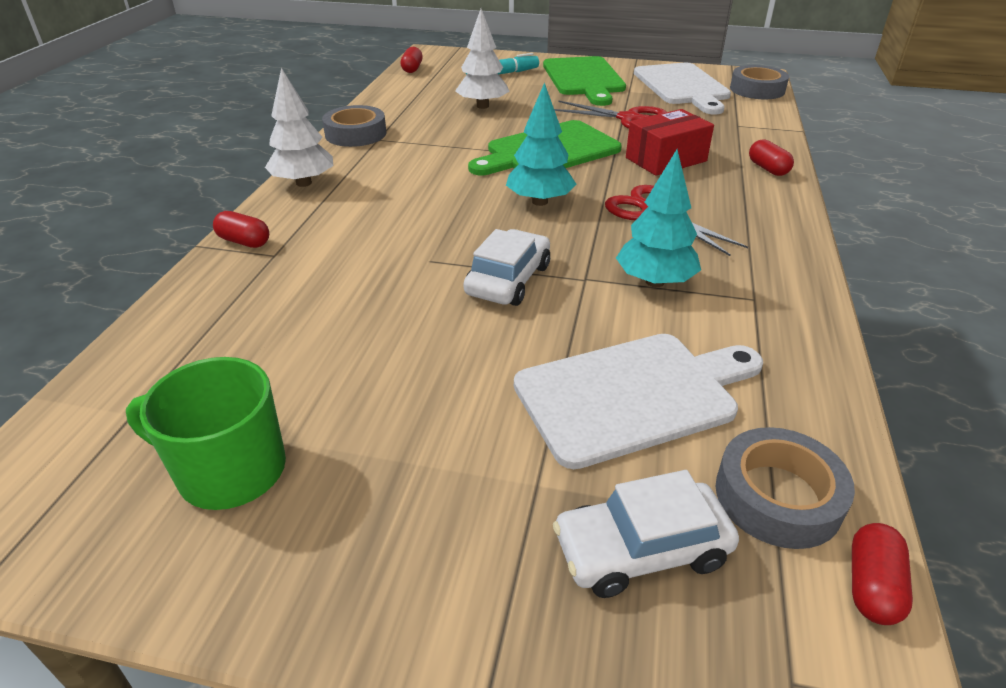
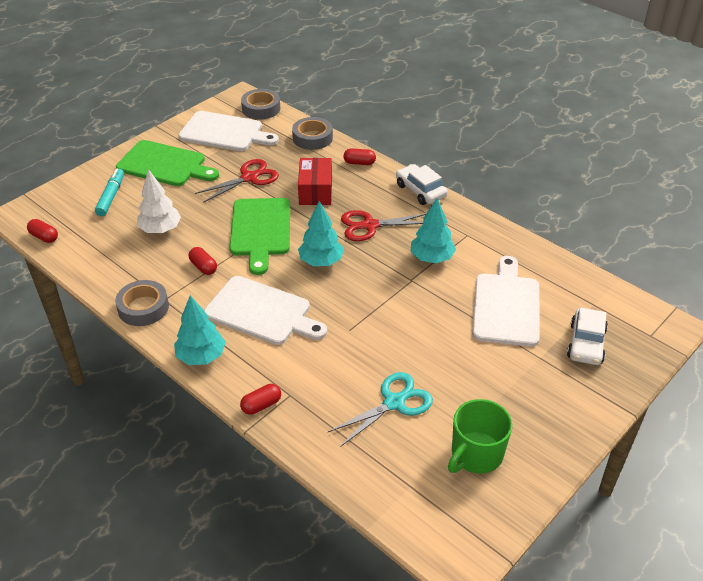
camera: 60 degrees left, 5 degrees up
(304, 183) = (201, 356): white tree -> turquoise tree
(307, 342) = (394, 403): none -> turquoise scissors
(407, 194) = (262, 312): none -> white cutting board
(508, 280) = (392, 307): white car -> white car (420, 191)
(778, 496) = (581, 296): grey tape -> grey tape (312, 138)
(872, 586) = (627, 297): red capsule -> red capsule (203, 267)

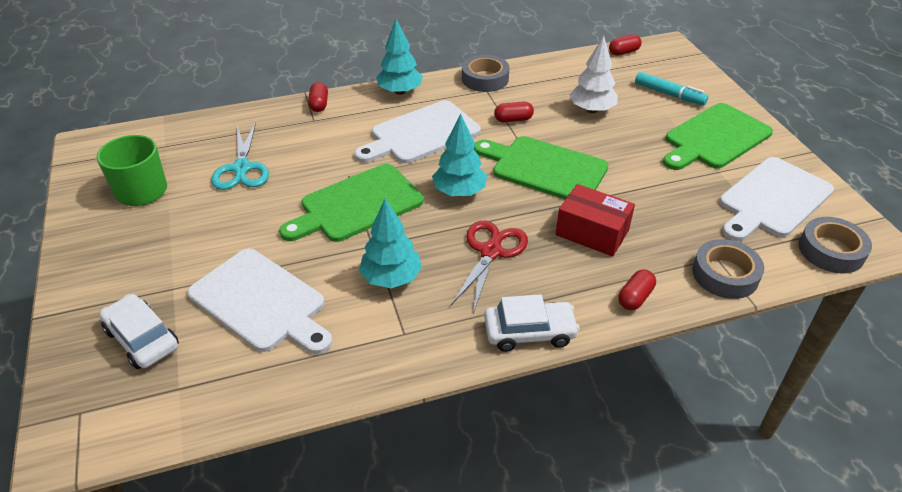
camera: 120 degrees right, 0 degrees up
(249, 178) = (653, 189): red scissors -> none
(379, 307) = (357, 205): none -> green cutting board

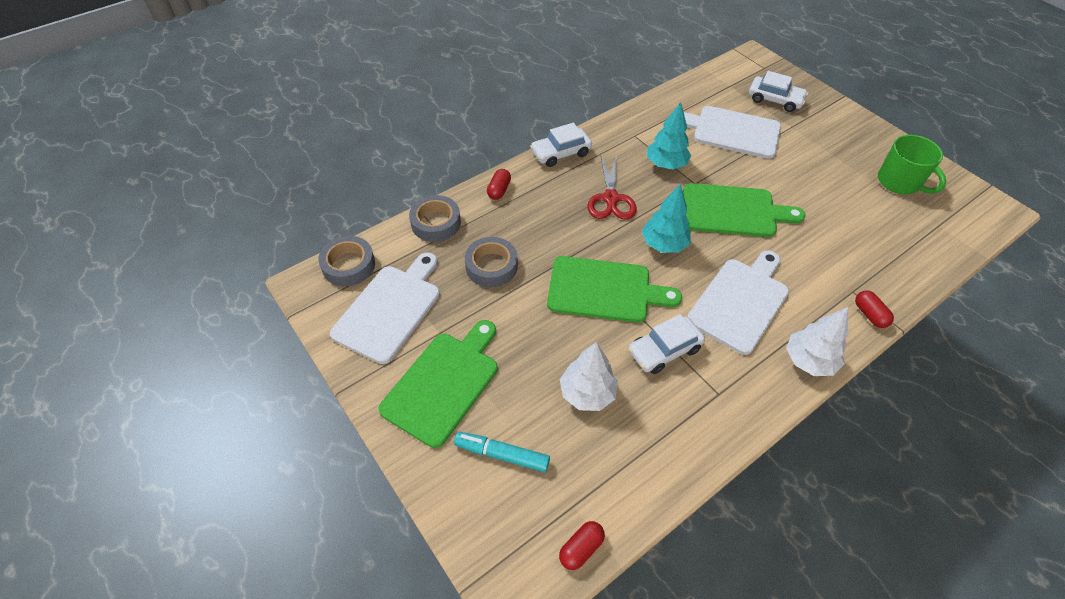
camera: 160 degrees right, 10 degrees up
(242, 168) = (852, 220): turquoise scissors -> none
(357, 205) = (733, 211): green cutting board -> green cutting board turned 60 degrees clockwise
(400, 91) = (809, 361): turquoise tree -> white tree
(485, 79) = (733, 416): grey tape -> grey tape (491, 266)
(513, 119) = (664, 350): red capsule -> white car
(592, 232) = (542, 233): red box -> none

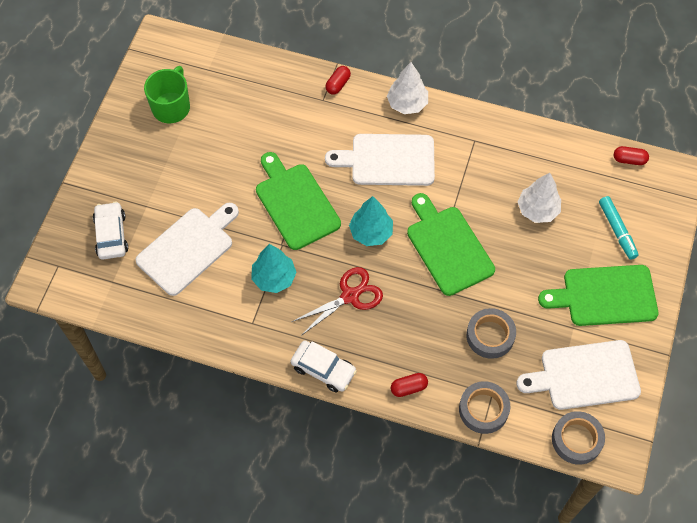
camera: 125 degrees left, 10 degrees up
(664, 350) = (467, 185): white car -> none
(732, 131) = (188, 248): white cutting board -> white cutting board turned 120 degrees counterclockwise

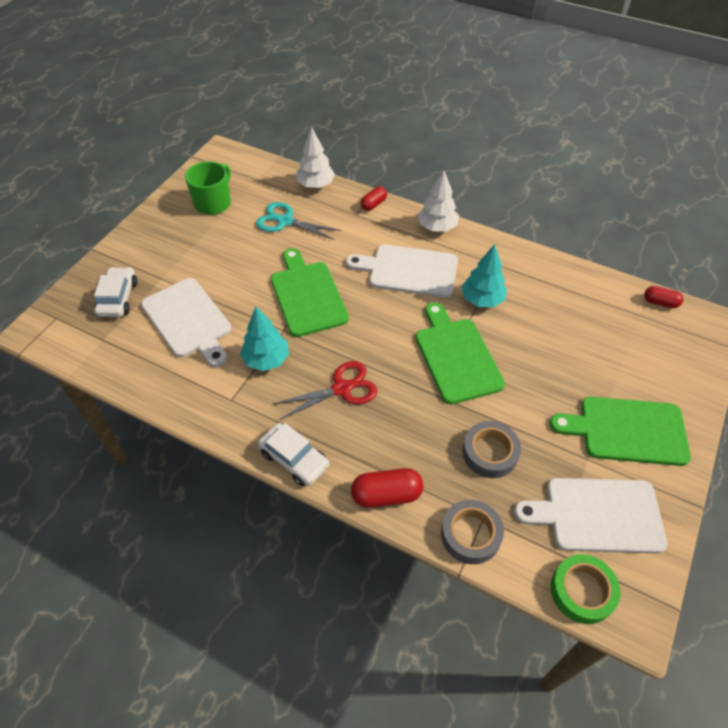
camera: 10 degrees right, 10 degrees down
(188, 248) = (188, 320): white cutting board -> white cutting board turned 90 degrees clockwise
(252, 119) = (285, 221): none -> turquoise scissors
(371, 232) = (377, 332): turquoise tree -> turquoise tree (482, 299)
(408, 388) = (386, 495): red capsule -> red capsule, size x1.59
(537, 210) = (557, 335): white tree -> white tree (316, 185)
(576, 440) = (582, 591): grey tape -> green tape
(617, 230) = (644, 366): turquoise marker -> none

